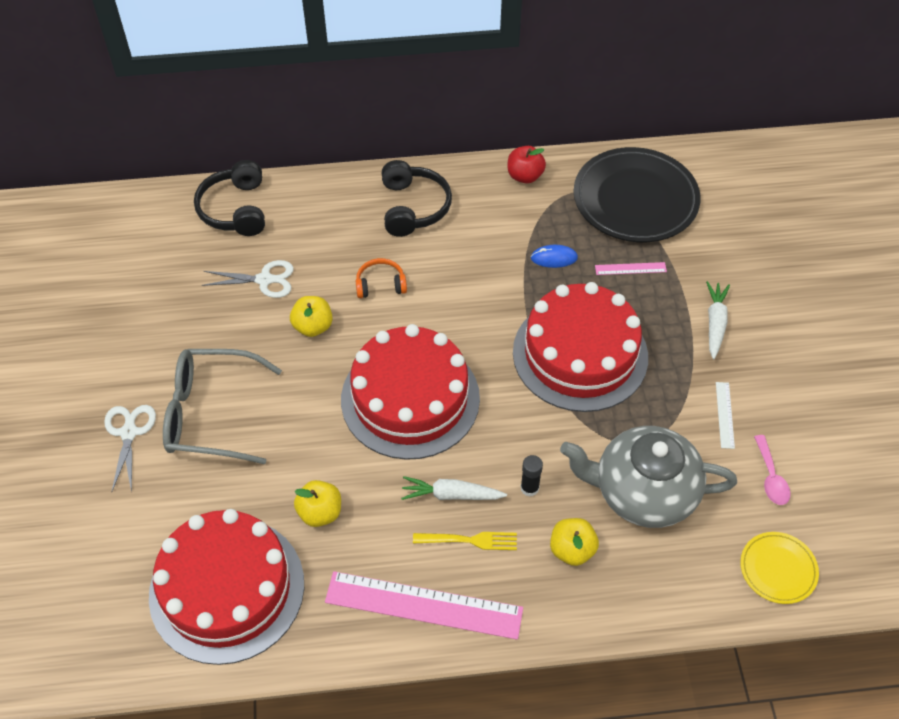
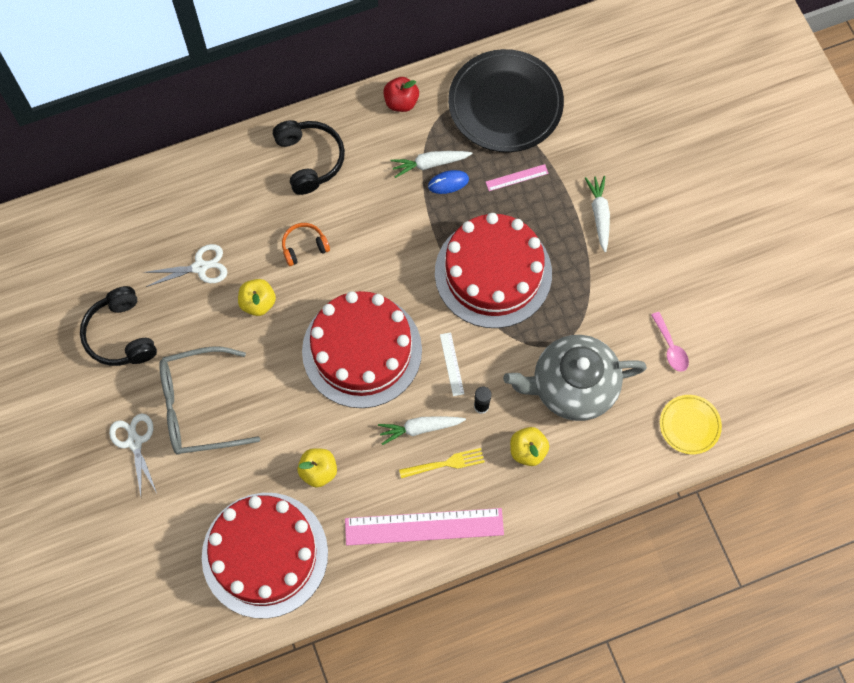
camera: 15 degrees left, 15 degrees up
(235, 209) = (148, 200): black headphones -> black headphones (120, 335)
(539, 237) = (430, 164): none -> white carrot
(725, 415) = (624, 300): white ruler -> white ruler (452, 364)

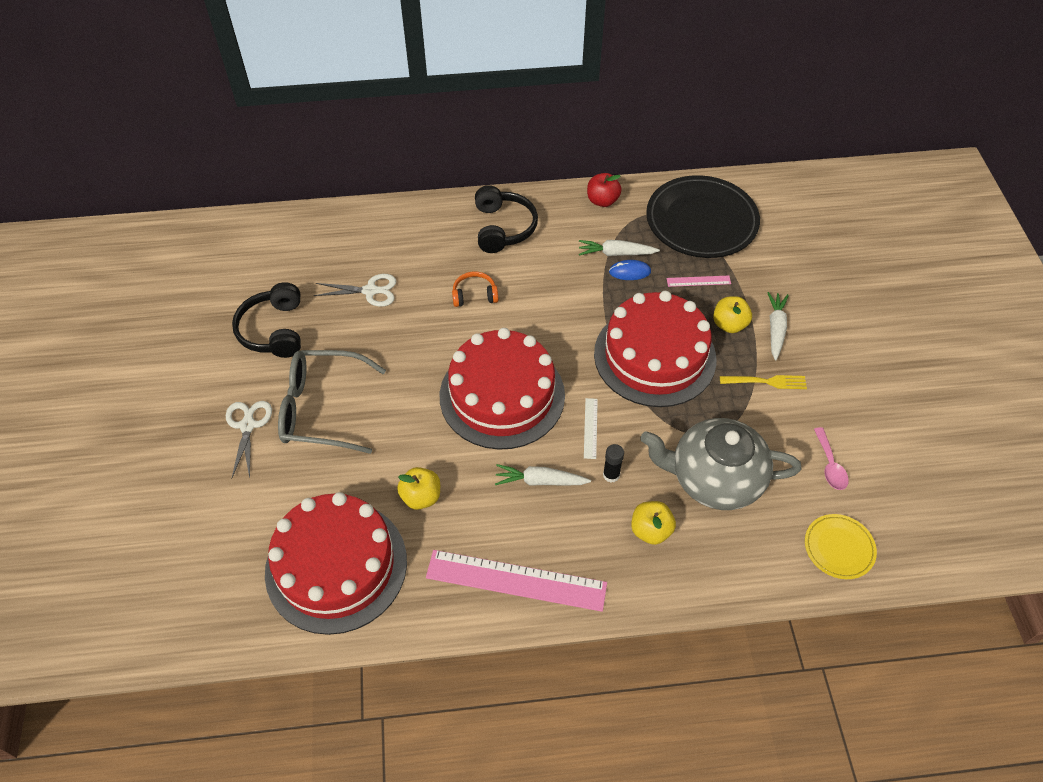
camera: 15 degrees right, 15 degrees down
(258, 303) = (414, 332): yellow apple -> yellow apple (729, 325)
(445, 464) = (557, 522): yellow fork -> yellow fork (766, 382)

